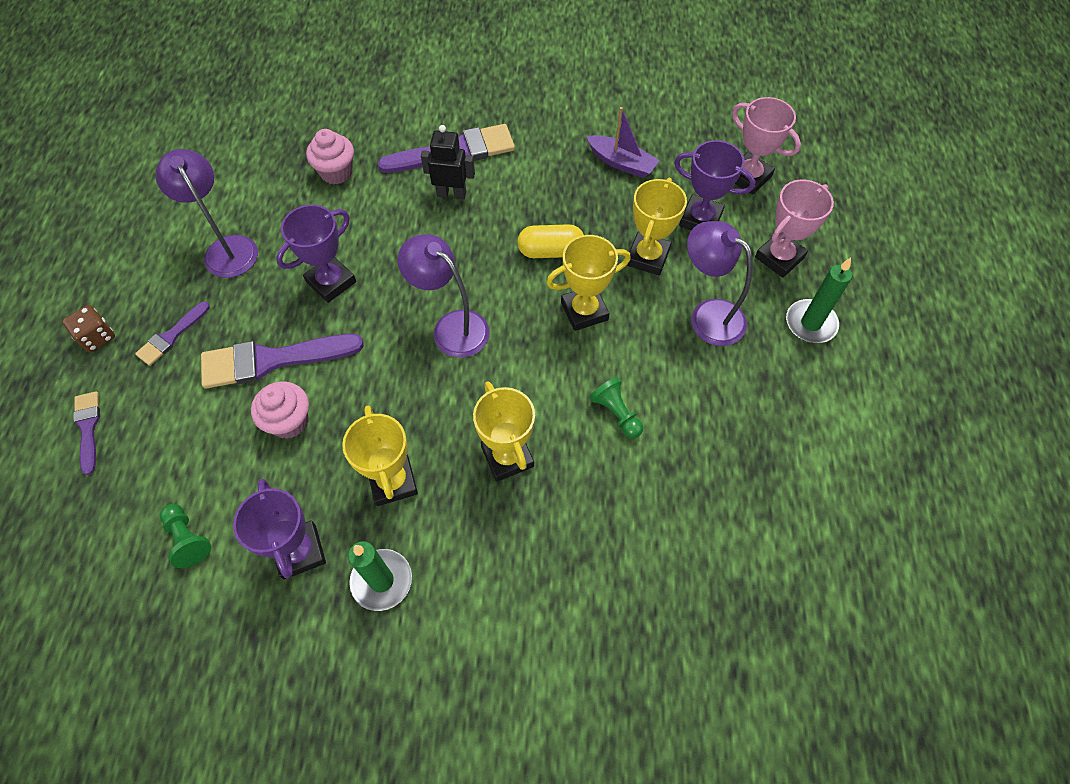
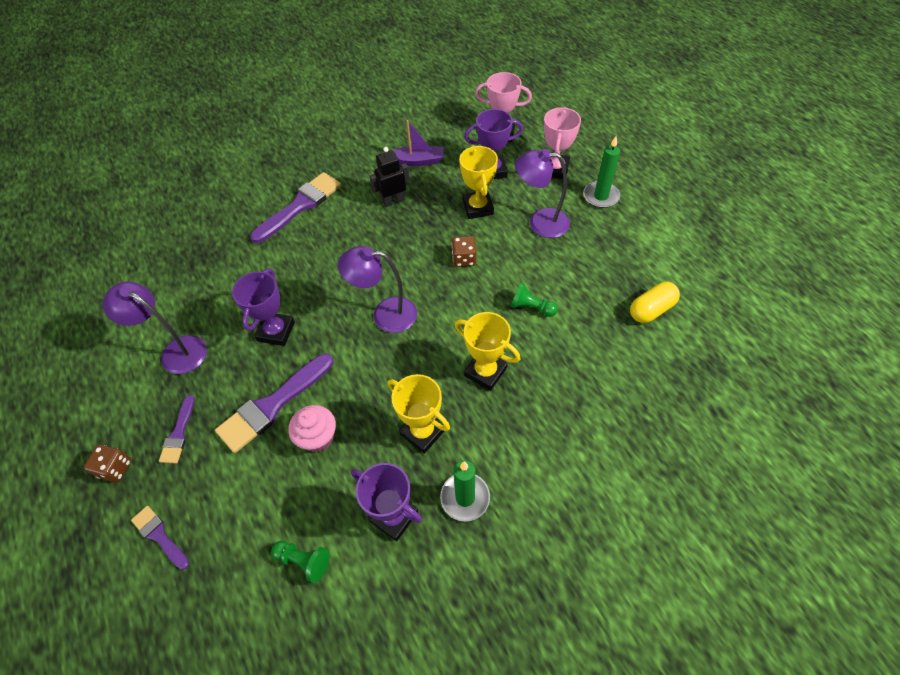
camera: 30 degrees left, 5 degrees down
(336, 172) = (223, 259): pink cupcake -> none
(451, 194) = (319, 233): black robot -> black robot (393, 201)
(550, 251) = (414, 235): yellow capsule -> yellow capsule (651, 309)
(584, 311) = (464, 259): yellow trophy -> brown dice

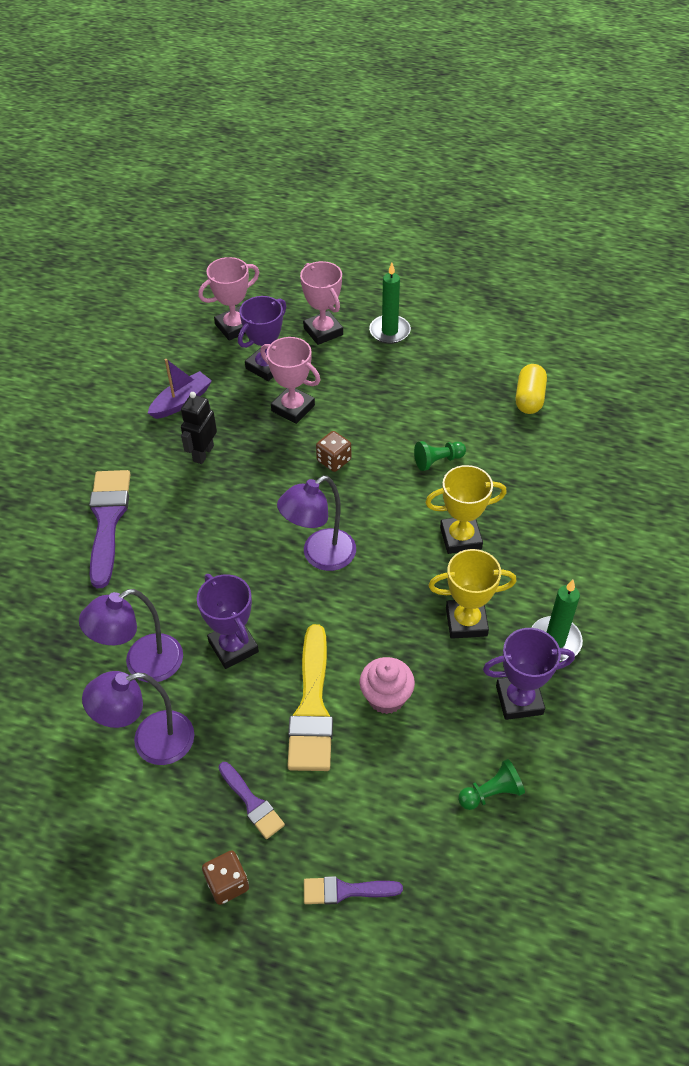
camera: 45 degrees left, 5 degrees down
(273, 405) = (312, 706): purple brush -> yellow brush
(478, 207) = (293, 408): yellow trophy -> pink trophy
(540, 222) = (363, 386): purple lamp -> purple lamp (143, 664)

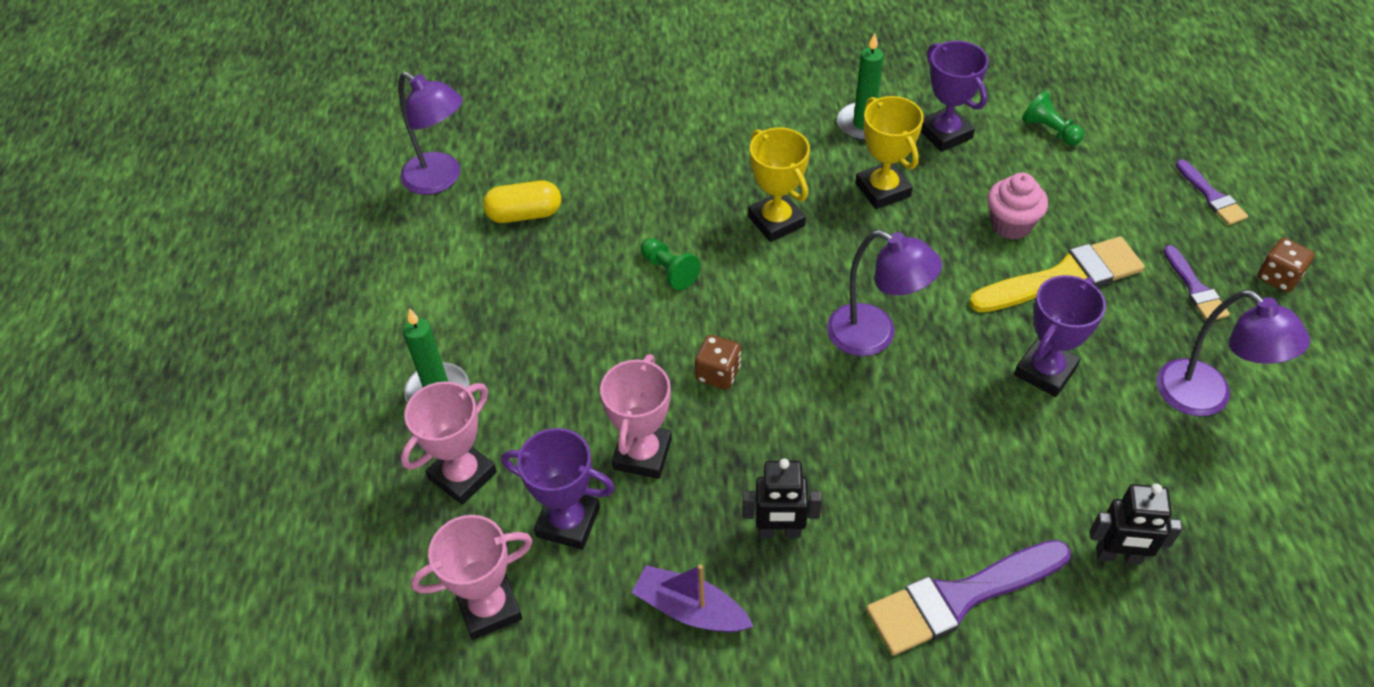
camera: 110 degrees left, 0 degrees up
(77, 614) = (1118, 556): none -> black robot
(143, 664) = (1129, 449): purple lamp -> purple lamp (440, 179)
(234, 327) = (489, 607): pink trophy -> pink trophy turned 60 degrees counterclockwise
(252, 803) = (1195, 288): purple brush -> purple brush turned 135 degrees clockwise

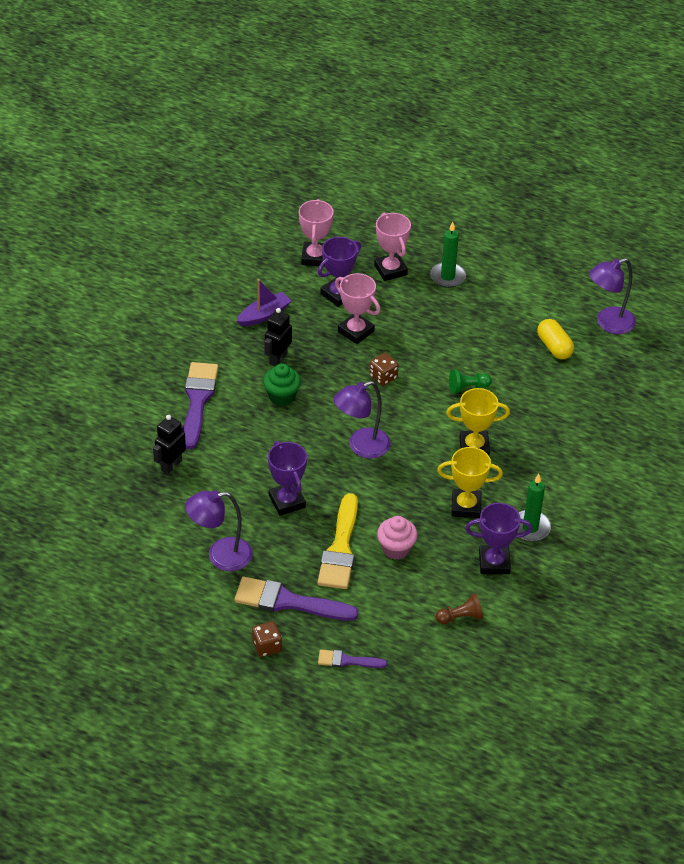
camera: 115 degrees right, 5 degrees down
(524, 214) = (554, 347): yellow capsule -> yellow capsule turned 45 degrees counterclockwise
(856, 482) = (281, 396): none -> green cupcake
(1049, 130) = (460, 617): green pawn -> brown pawn
(1195, 288) = (289, 602): purple brush -> purple brush, size x1.85

